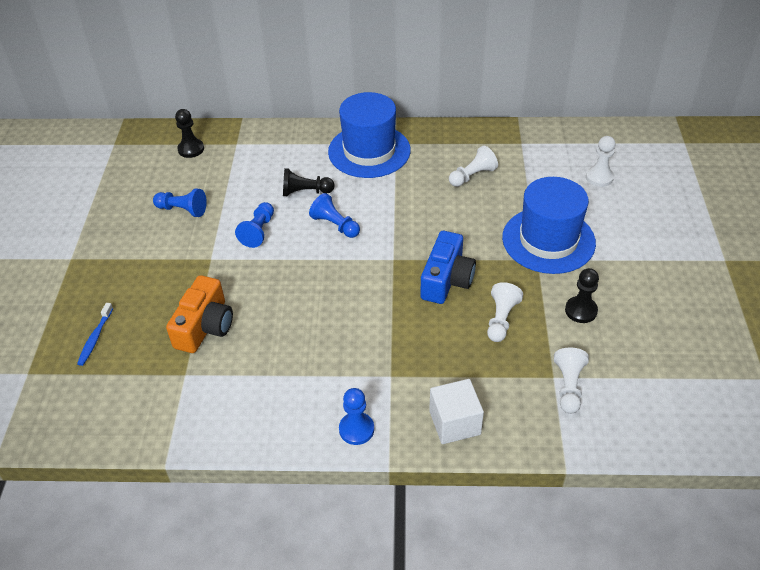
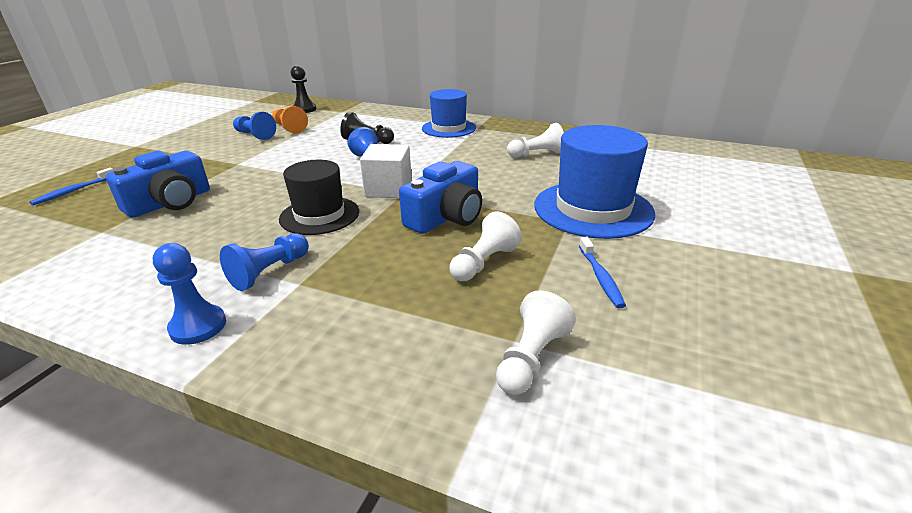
camera: 20 degrees right, 15 degrees down
(205, 326) = (170, 202): orange camera -> blue camera
(207, 188) = (289, 128): none -> orange pawn
(258, 231) = (299, 155): blue pawn -> blue pawn (269, 272)
(347, 305) = (319, 215): none -> black hat
(369, 151) = (449, 128): blue hat -> blue hat, size x0.67
(454, 423) = (327, 356): white cube -> white cube (388, 189)
(581, 310) = (600, 277): black pawn -> blue toothbrush
(599, 177) = (683, 175): white pawn -> none

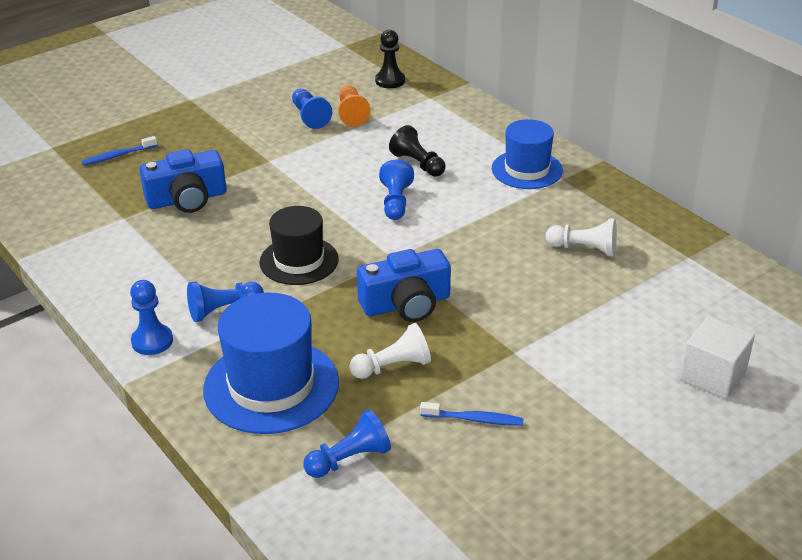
camera: 30 degrees right, 5 degrees up
(388, 189) = (383, 248): white cube -> white cube (712, 376)
(531, 358) = (349, 459): white pawn -> blue pawn
(593, 209) = (555, 346): blue hat -> blue hat (271, 386)
(600, 277) = (474, 419): blue toothbrush -> blue toothbrush turned 105 degrees counterclockwise

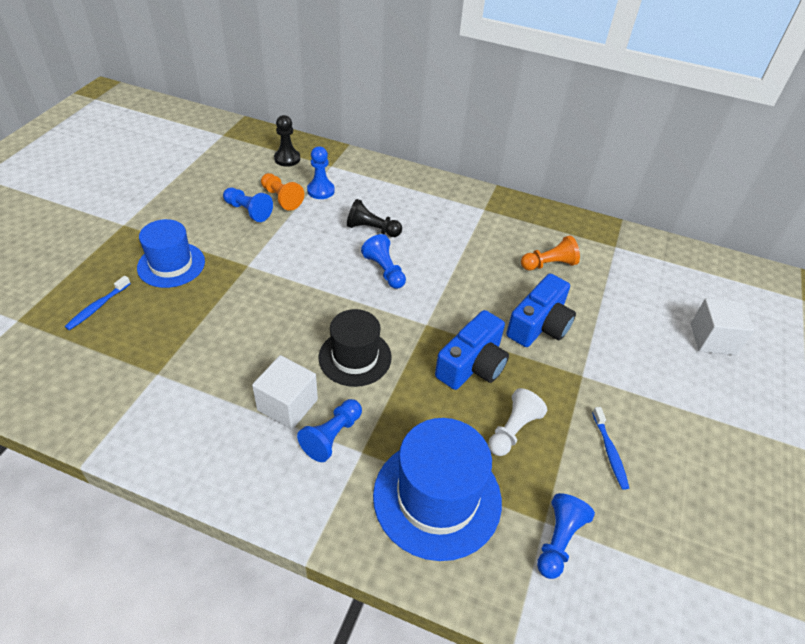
camera: 35 degrees left, 10 degrees up
(152, 341) = (294, 501): blue pawn -> blue pawn (321, 190)
(187, 199) = (204, 331): blue camera -> blue camera (539, 325)
(207, 275) = (287, 405): none -> white cube
(474, 419) = (609, 452): blue toothbrush -> blue toothbrush turned 105 degrees clockwise
(527, 169) = (454, 209): blue hat -> blue hat (171, 265)
(584, 249) = (549, 264): white pawn -> orange pawn

